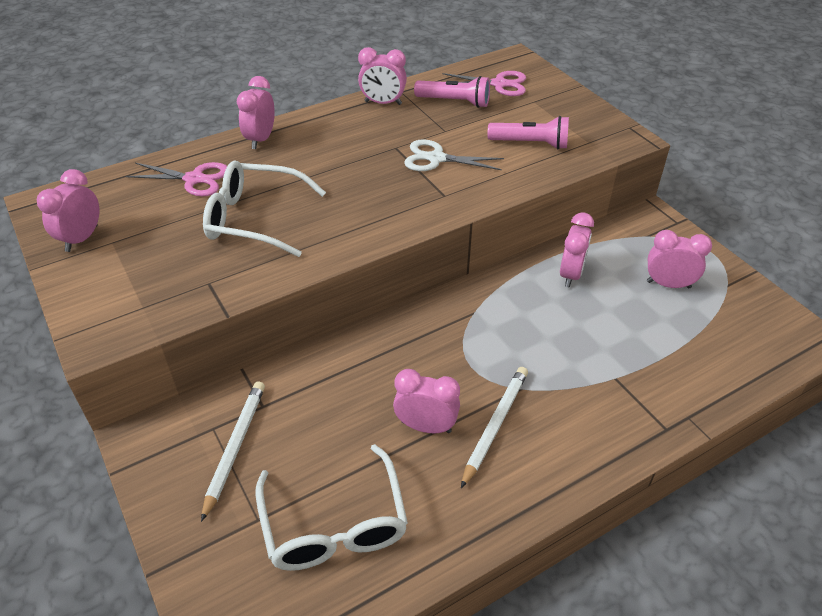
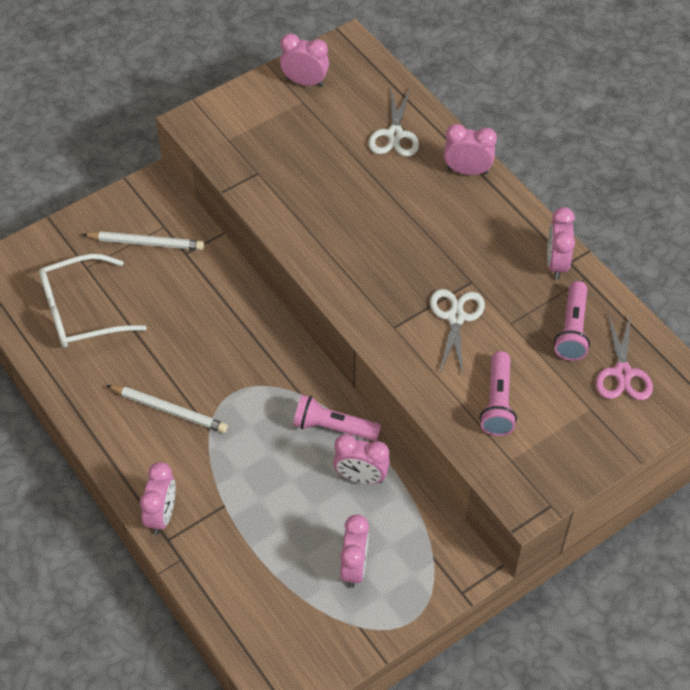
camera: 85 degrees right, 10 degrees up
(195, 179) = (395, 135): pink scissors -> white scissors
(255, 219) = (342, 188): white glasses -> none
(426, 426) = (167, 362): pink clock -> pink clock (162, 515)
(515, 290) = (333, 427): none -> pink flashlight

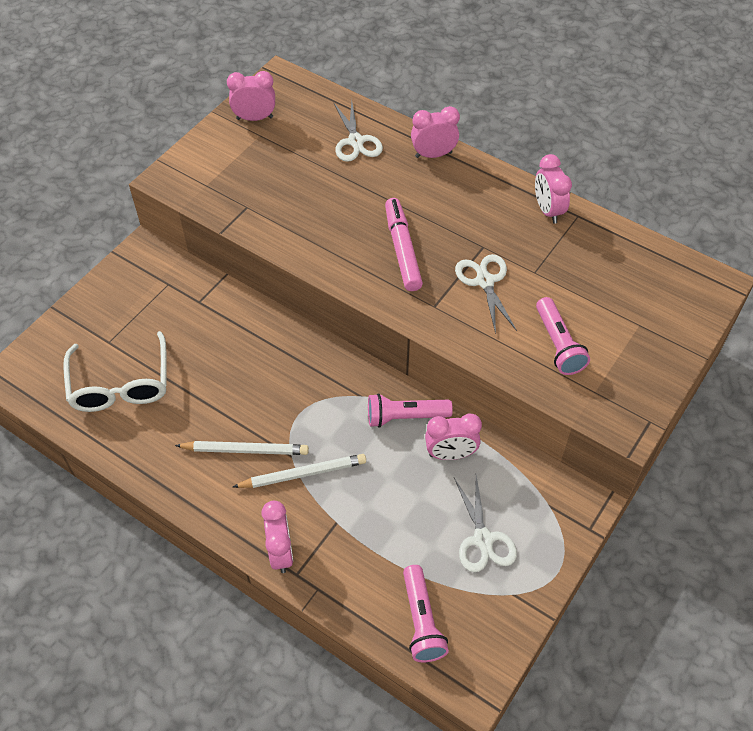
camera: 20 degrees left, 0 degrees up
(81, 311) = (120, 384): white glasses -> white glasses turned 60 degrees counterclockwise
(146, 243) = (158, 303): white pencil -> white pencil (303, 473)
(354, 567) = (483, 539): pink clock -> white scissors
(389, 261) = (402, 249): none -> pink marker
(572, 330) = (589, 262): pink flashlight -> pink flashlight (421, 621)
(623, 373) = (651, 286): pink scissors -> none

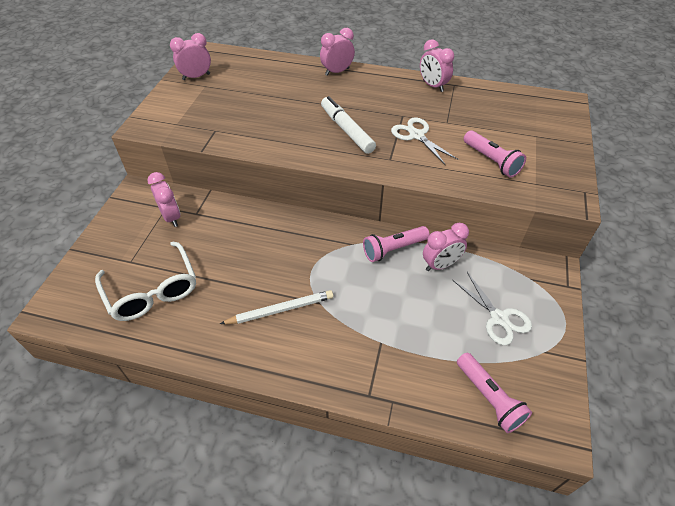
camera: 20 degrees left, 5 degrees down
(281, 552) = (347, 382): pink clock -> pink clock (171, 217)
(303, 473) = (336, 313): white pencil -> none
(356, 141) = (278, 75): white scissors -> none
(402, 249) = (347, 130): pink marker -> white marker

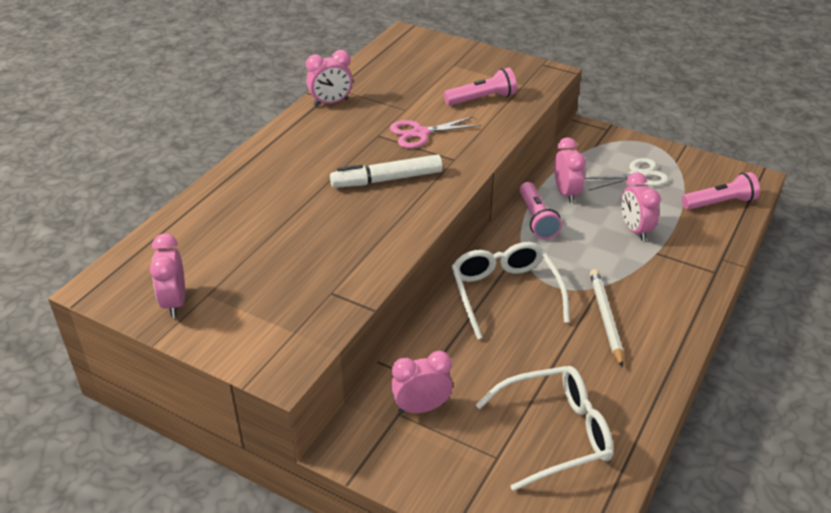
camera: 75 degrees left, 10 degrees down
(293, 242) = (505, 293): none -> white glasses
(337, 72) = (253, 166): pink clock -> pink clock (635, 230)
(416, 135) = (420, 133): white scissors -> pink scissors

